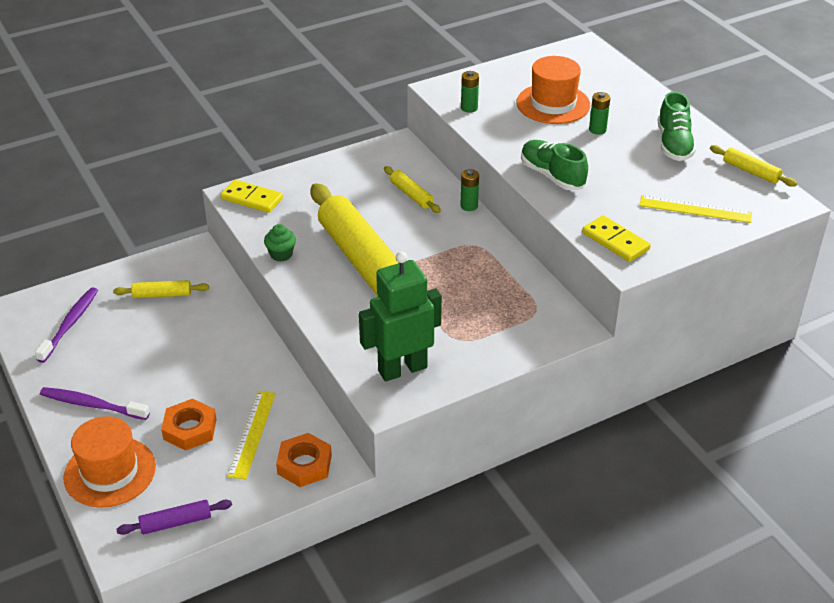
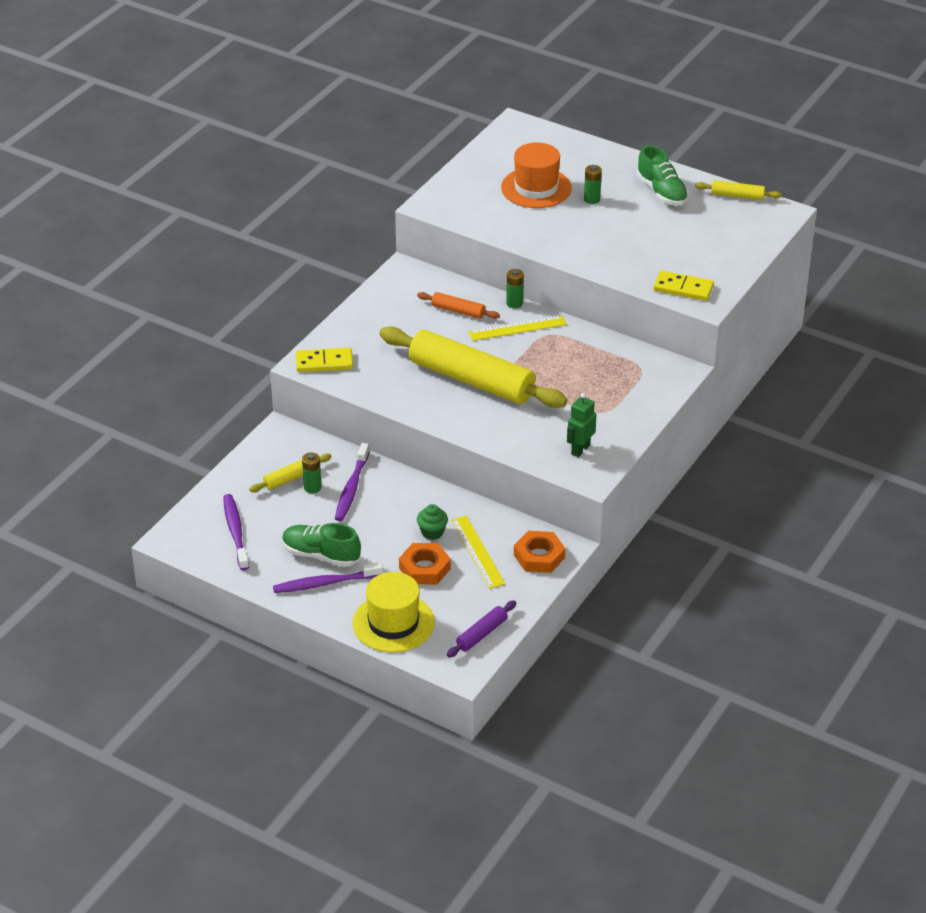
camera: 30 degrees left, 0 degrees up
(110, 472) = (393, 623): orange hat -> yellow hat
(202, 324) = (351, 488): none -> purple toothbrush
(281, 254) = (398, 399): green cupcake -> green cupcake (432, 532)
(402, 369) = (580, 449): green robot -> green robot, size x0.55
(411, 195) = (458, 311): yellow rolling pin -> orange rolling pin
(469, 108) = (470, 215): green battery -> green battery (312, 487)
(552, 176) = (590, 252): green shoe -> green shoe (321, 555)
(695, 209) = (720, 241): yellow ruler -> yellow ruler (517, 328)

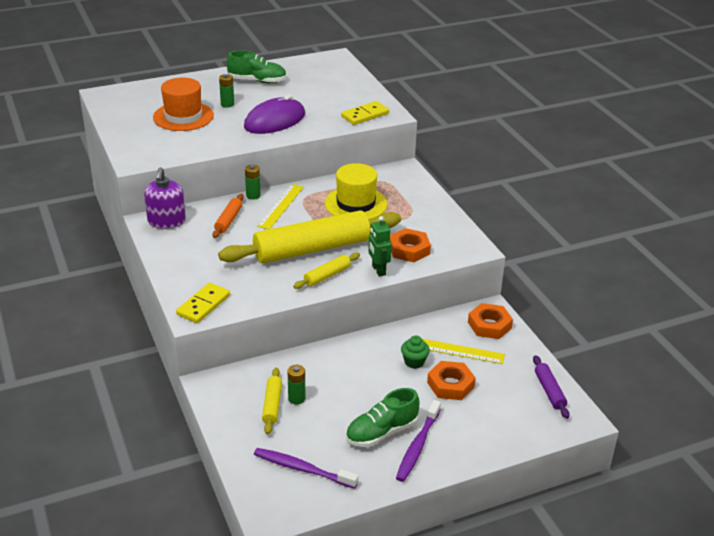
camera: 55 degrees left, 5 degrees down
(351, 488) = (320, 378): purple toothbrush -> none
(393, 623) = (498, 430): yellow hat -> yellow hat (356, 204)
(415, 279) = (166, 221): none -> purple soap dispenser
(458, 311) = (228, 220): orange rolling pin -> orange rolling pin turned 45 degrees counterclockwise
(540, 437) = (409, 249): none -> orange nut
(580, 449) = (441, 240): green robot -> green robot (378, 270)
(598, 241) = (275, 121): none -> purple mouse
(737, 196) = (298, 62): yellow rolling pin -> yellow rolling pin (327, 275)

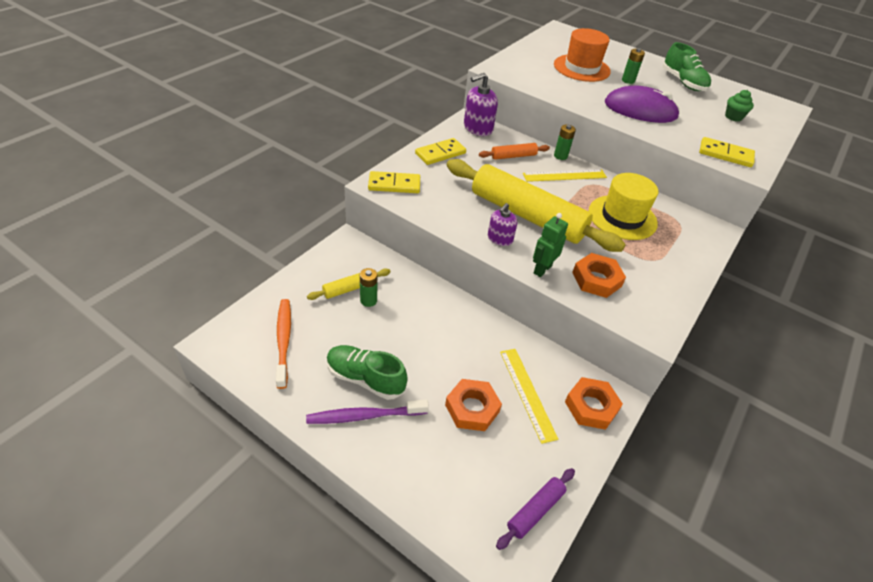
camera: 55 degrees right, 10 degrees up
(183, 259) = (440, 153): none -> yellow domino
(302, 469) = (284, 341): purple toothbrush -> orange toothbrush
(327, 275) = (500, 239): yellow rolling pin -> purple soap dispenser
(414, 362) = (481, 364): green cupcake -> green cupcake (733, 117)

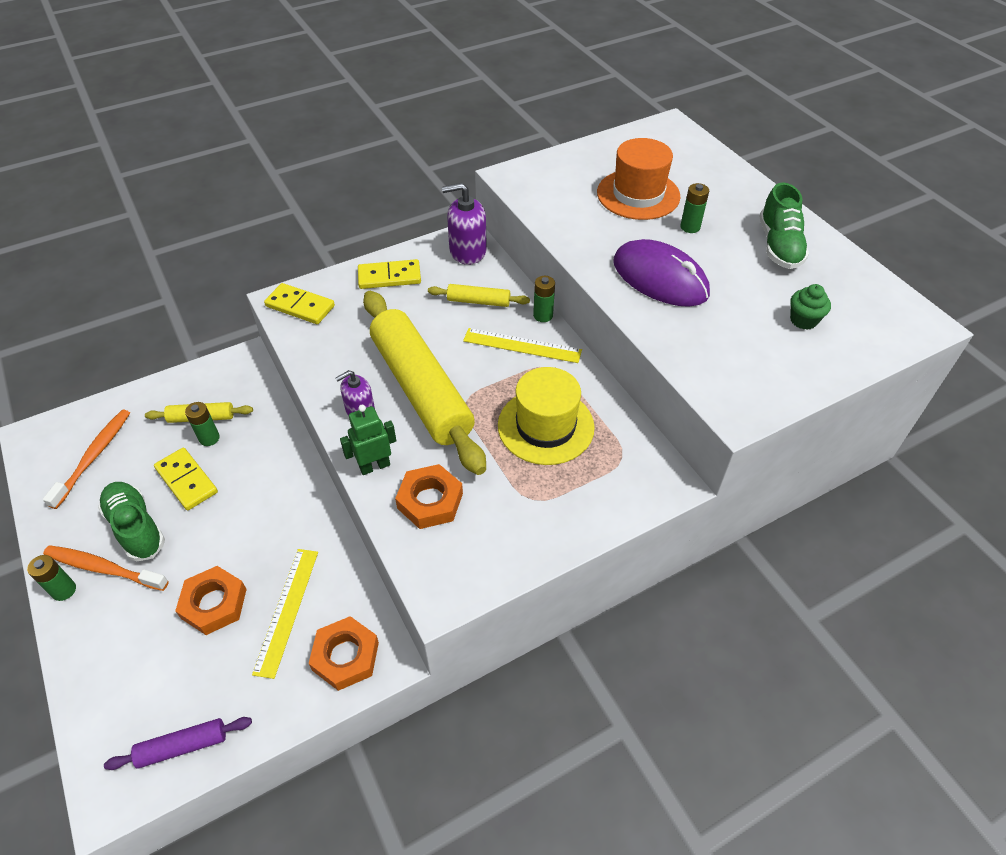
camera: 30 degrees right, 5 degrees up
(345, 443) = (64, 590): none -> green battery
(364, 416) = (104, 568): purple toothbrush -> orange toothbrush
(513, 156) = (478, 301): orange rolling pin -> yellow rolling pin
(725, 154) = (721, 378): yellow domino -> yellow domino (187, 480)

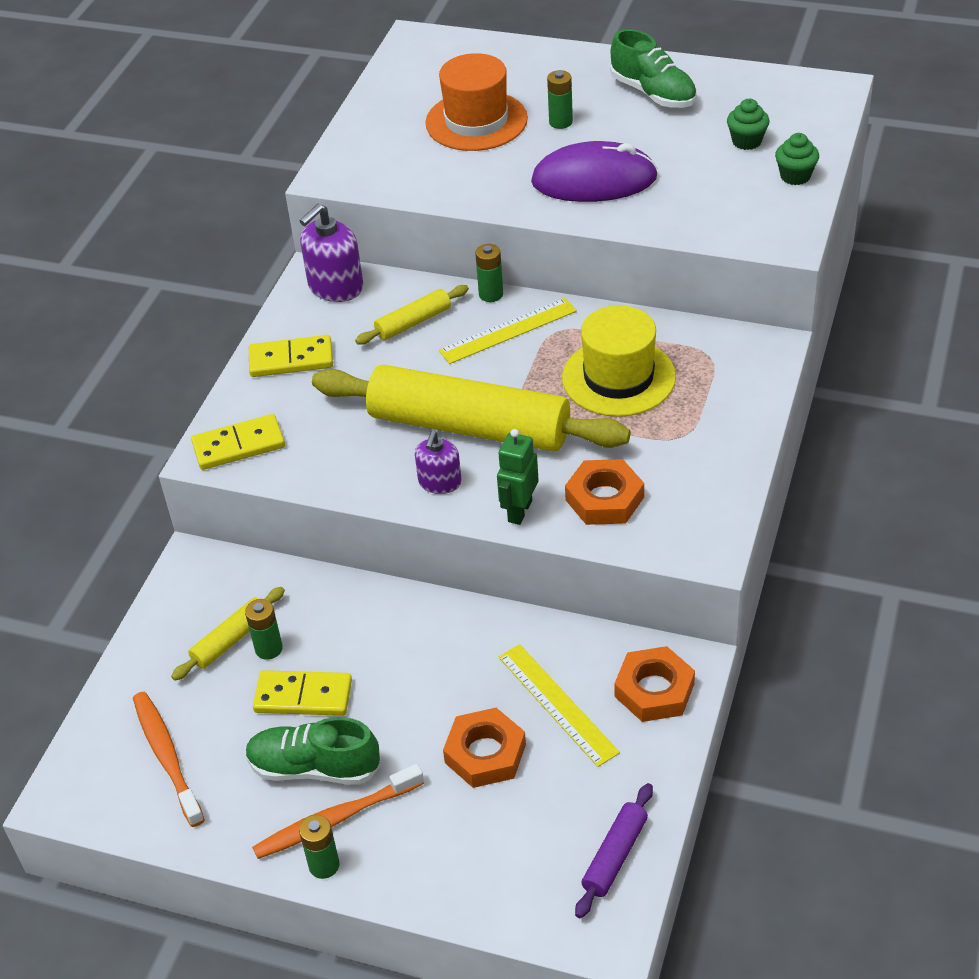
camera: 40 degrees left, 5 degrees down
(389, 277) = (291, 360): yellow domino -> yellow domino turned 45 degrees clockwise
(807, 369) = (795, 176): none -> green cupcake

